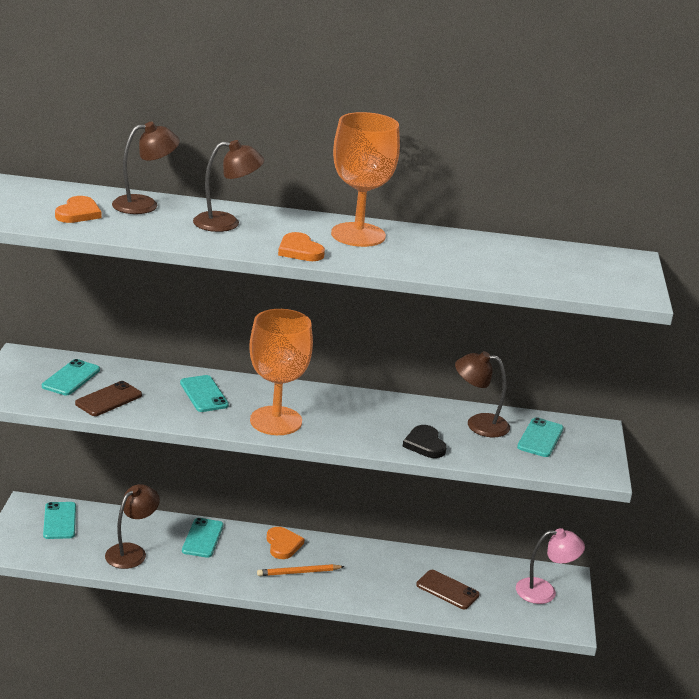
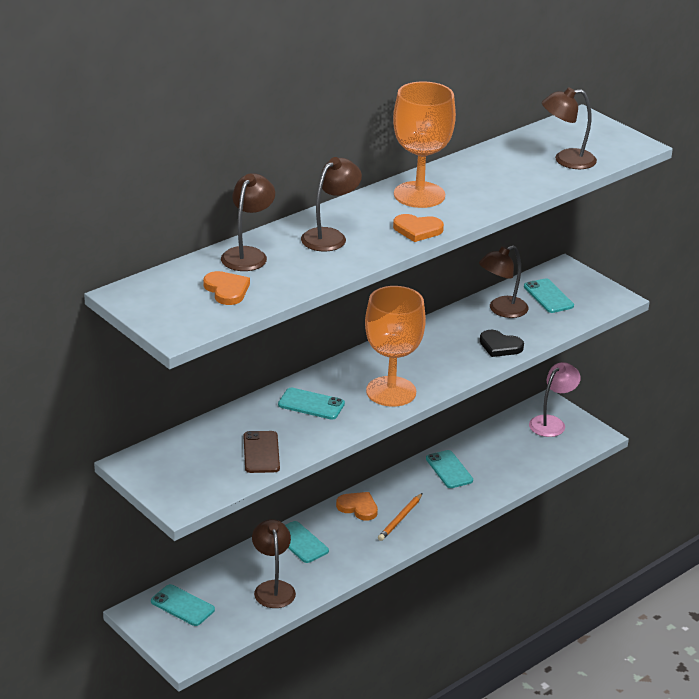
camera: 45 degrees left, 5 degrees up
(71, 378) = (203, 455): turquoise phone -> turquoise phone (449, 469)
(447, 590) = (501, 463): brown phone -> none
(542, 273) = (566, 160): none -> brown lamp

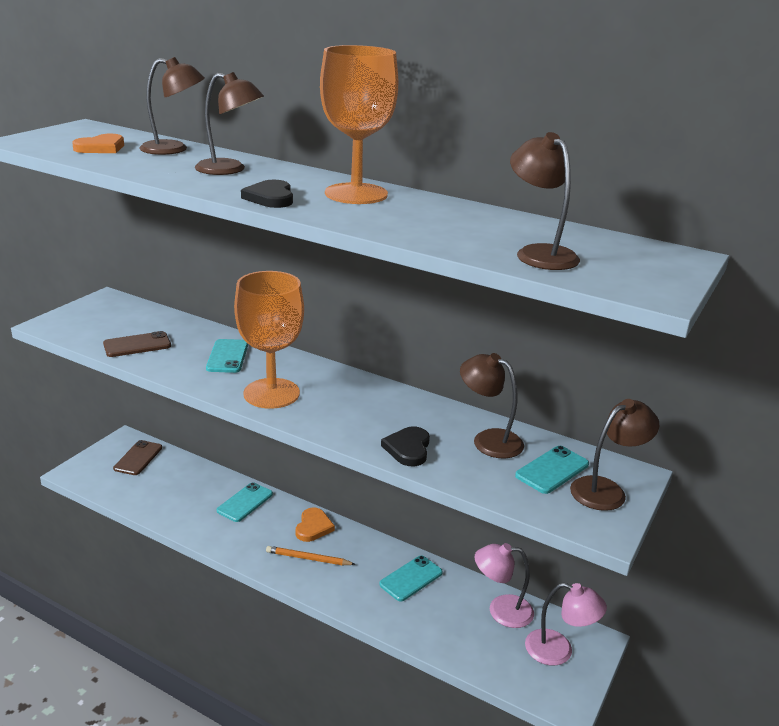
camera: 70 degrees right, 5 degrees down
(182, 605) = (138, 458): turquoise phone -> brown phone
(273, 588) = (174, 500): brown lamp -> brown lamp (606, 490)
(417, 230) = (270, 198): orange heart -> black heart
(503, 436) = (501, 611): none -> pink lamp

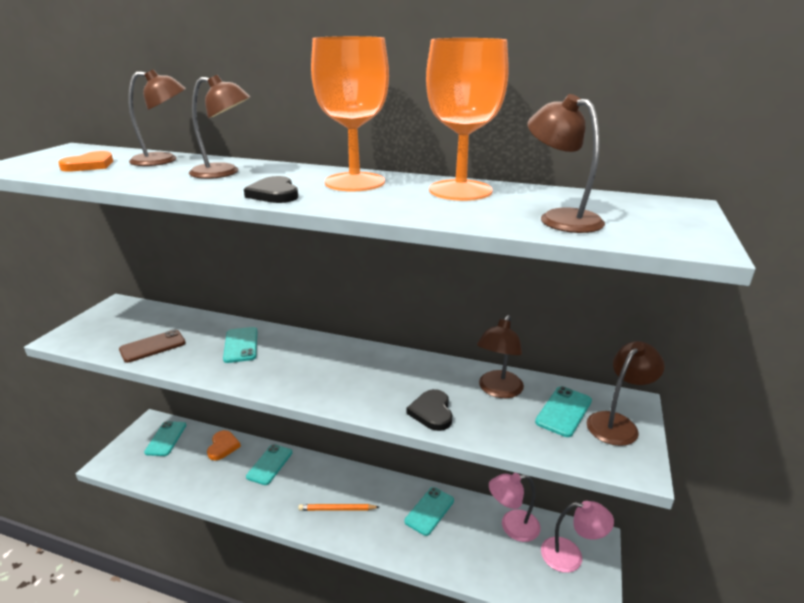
camera: 10 degrees left, 0 degrees up
(138, 458) = (166, 438): brown phone -> turquoise phone
(271, 393) = (290, 376): orange goblet -> orange goblet (460, 190)
(313, 527) = (334, 477): orange heart -> orange heart (223, 446)
(488, 440) = (498, 390): brown lamp -> brown lamp turned 90 degrees counterclockwise

